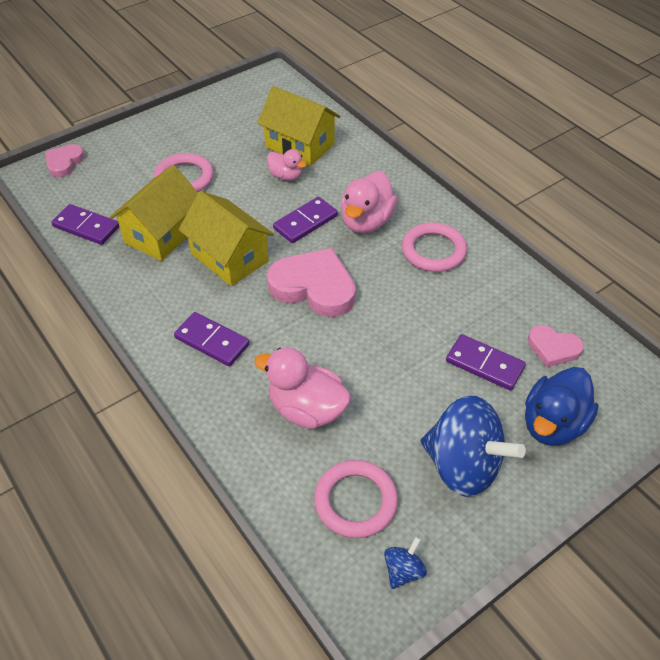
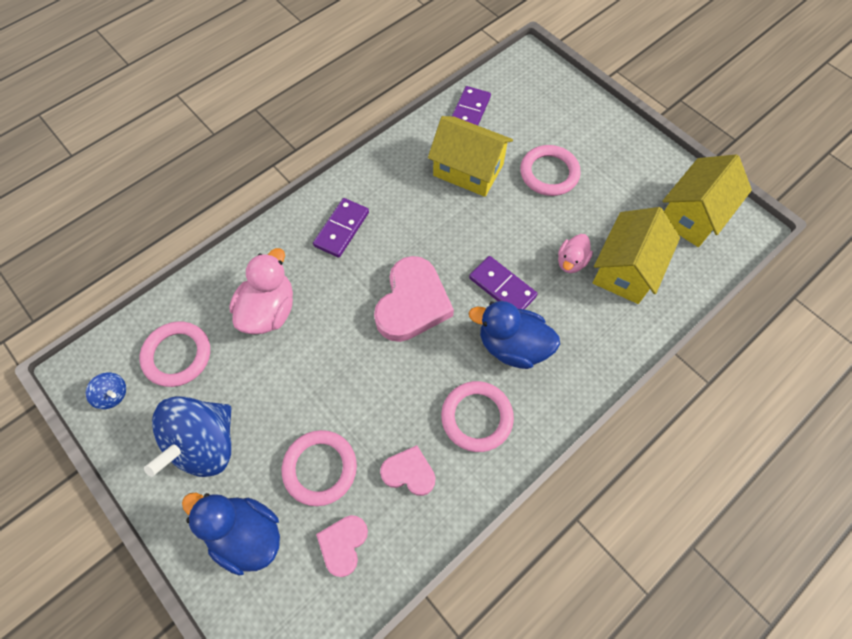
camera: 85 degrees right, 15 degrees up
(64, 162) = (551, 78): pink heart -> pink heart (409, 472)
(229, 257) = (444, 227): yellow house -> yellow house (693, 215)
(366, 221) = (512, 346): pink duck -> blue duck
(484, 364) = (320, 468): purple domino -> pink ring

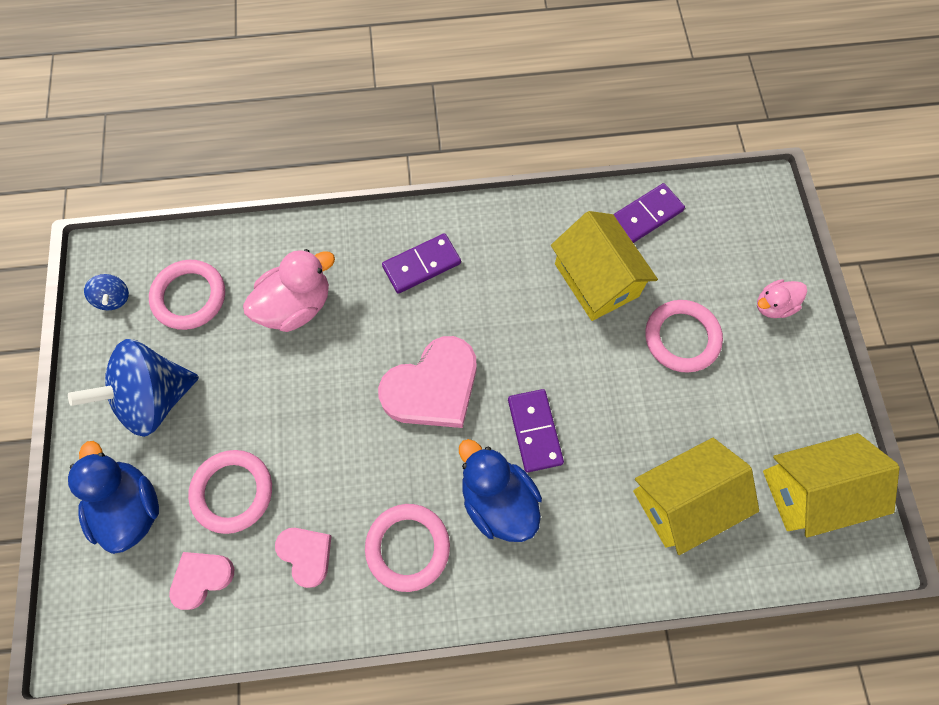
camera: 35 degrees right, 5 degrees up
(571, 261) = (628, 452): pink duck -> pink duck (773, 306)

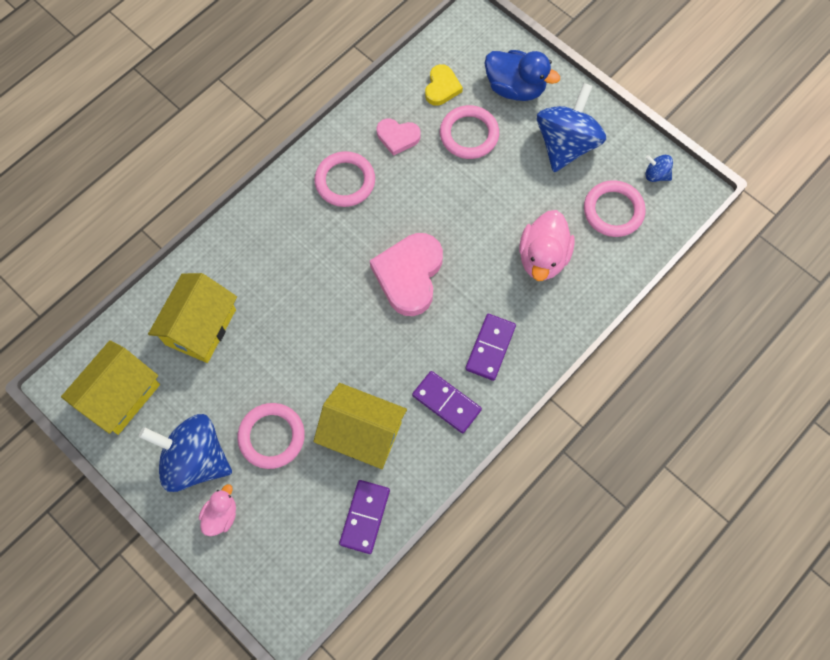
camera: 140 degrees right, 0 degrees up
(202, 578) = (442, 87): pink heart -> yellow heart
(497, 499) = (314, 243): blue duck -> none
(535, 431) = (323, 298): purple domino -> purple domino (446, 403)
(768, 371) = (195, 459): none -> blue spinning top

